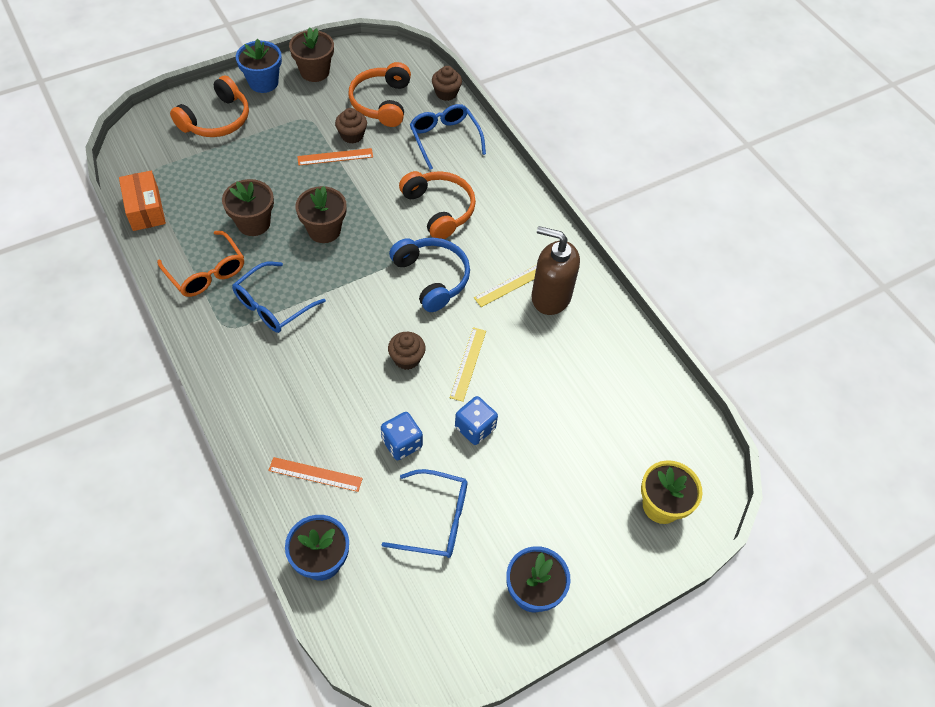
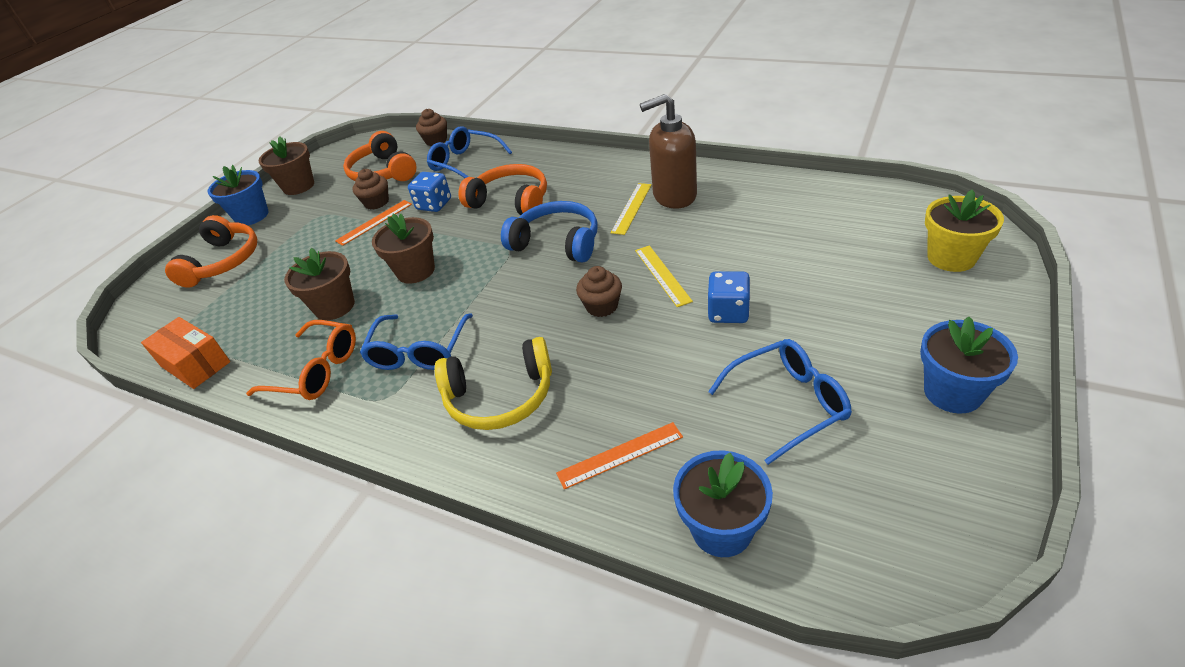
camera: 25 degrees left, 15 degrees down
(289, 380) = (500, 397): none -> yellow headphones
(402, 443) = (676, 368): blue dice -> blue dice (434, 204)

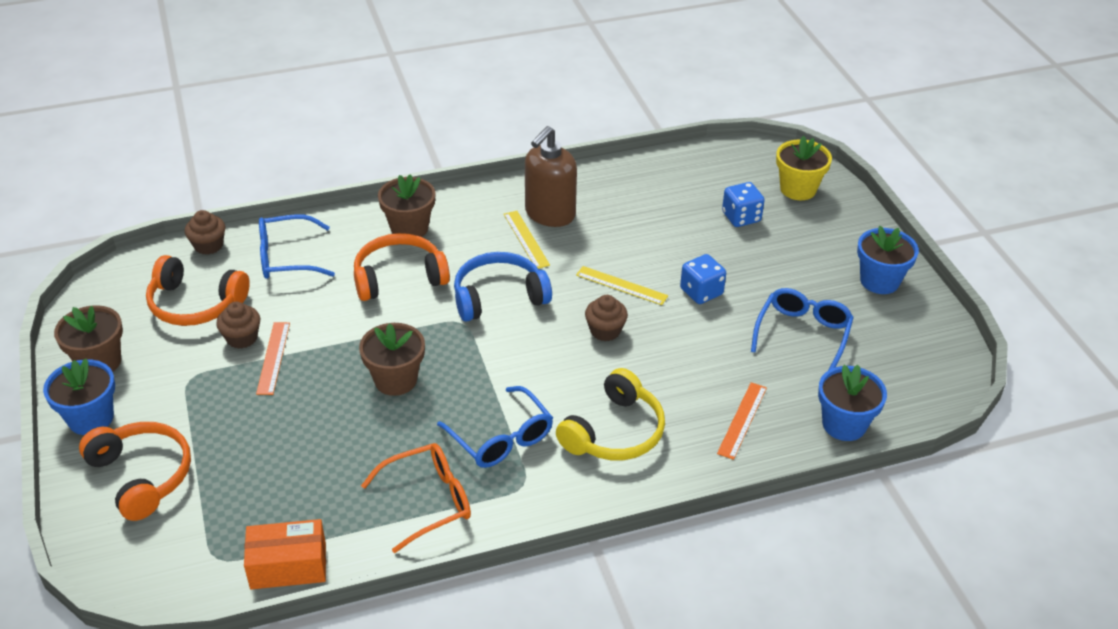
camera: 50 degrees left, 0 degrees up
(334, 306) = (359, 447): brown flower pot -> brown flower pot (409, 228)
(434, 204) = (317, 313): blue dice -> blue dice (741, 217)

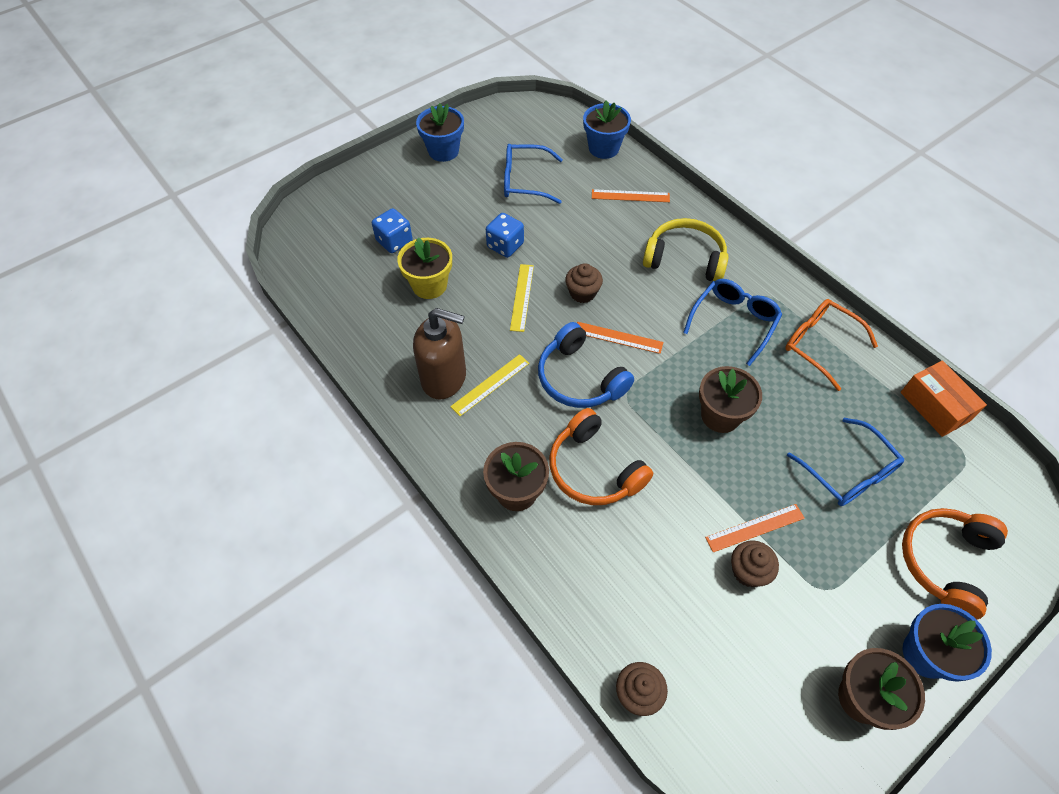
camera: 110 degrees left, 15 degrees up
(195, 304) = (731, 649): orange headphones -> none
(287, 257) = (616, 591): blue glasses -> blue glasses (848, 471)
(532, 338) = (618, 337): none -> orange ruler
(798, 189) = (339, 213): yellow flower pot -> yellow flower pot (429, 285)

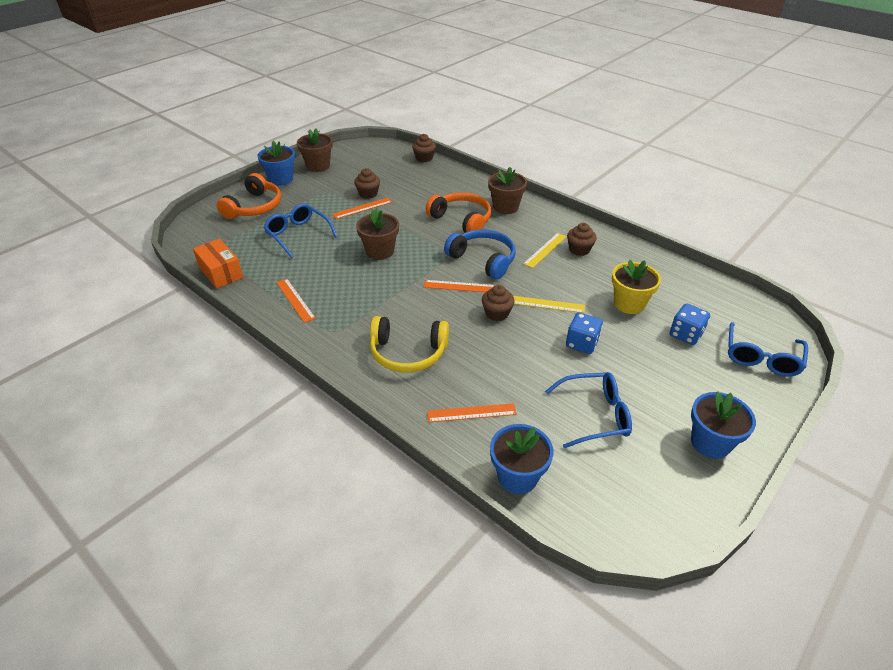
camera: 170 degrees right, 15 degrees down
(444, 378) = (579, 250): brown soap dispenser -> brown cupcake
(522, 297) = (547, 304): yellow ruler -> yellow ruler turned 75 degrees counterclockwise
(733, 322) = (365, 307): blue glasses -> blue glasses (761, 357)
(820, 345) = (295, 300): orange glasses -> orange ruler

